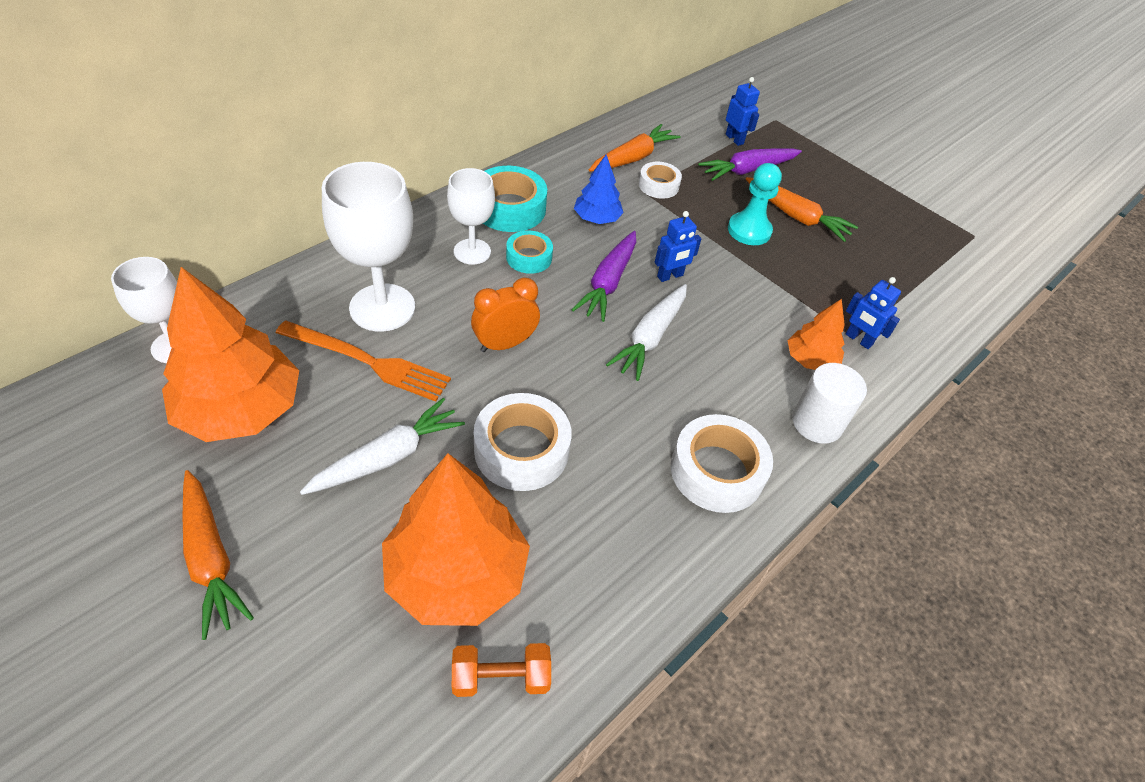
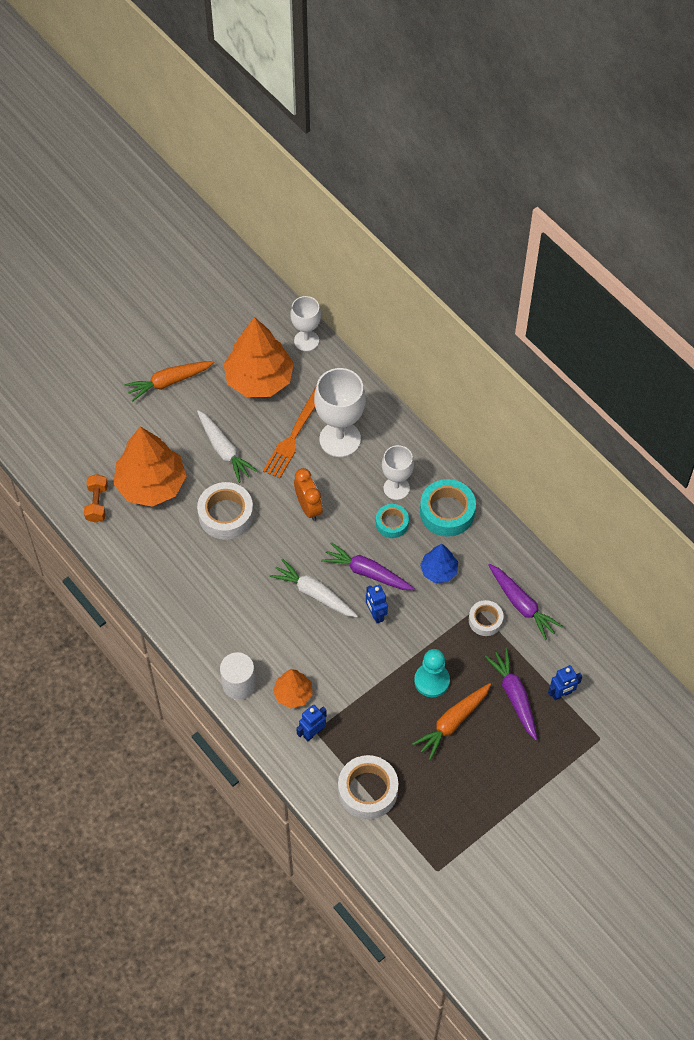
camera: 100 degrees right, 10 degrees up
(632, 158) = (521, 605): orange carrot -> purple carrot
(717, 471) = (205, 617): white tape -> white tape (368, 790)

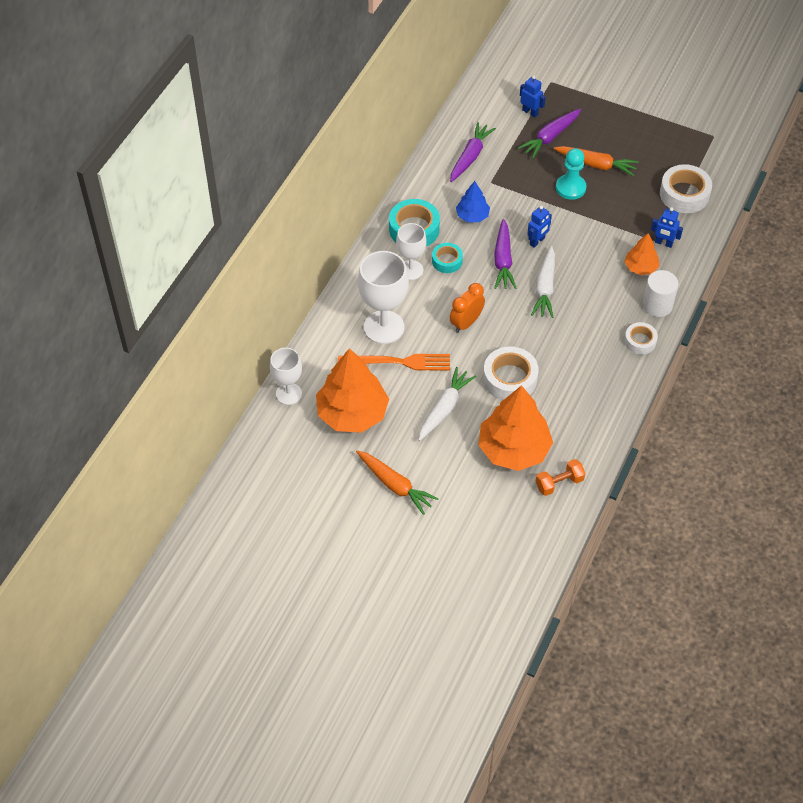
camera: 115 degrees left, 5 degrees down
(485, 620) = (498, 173): white tape -> white tape (640, 341)

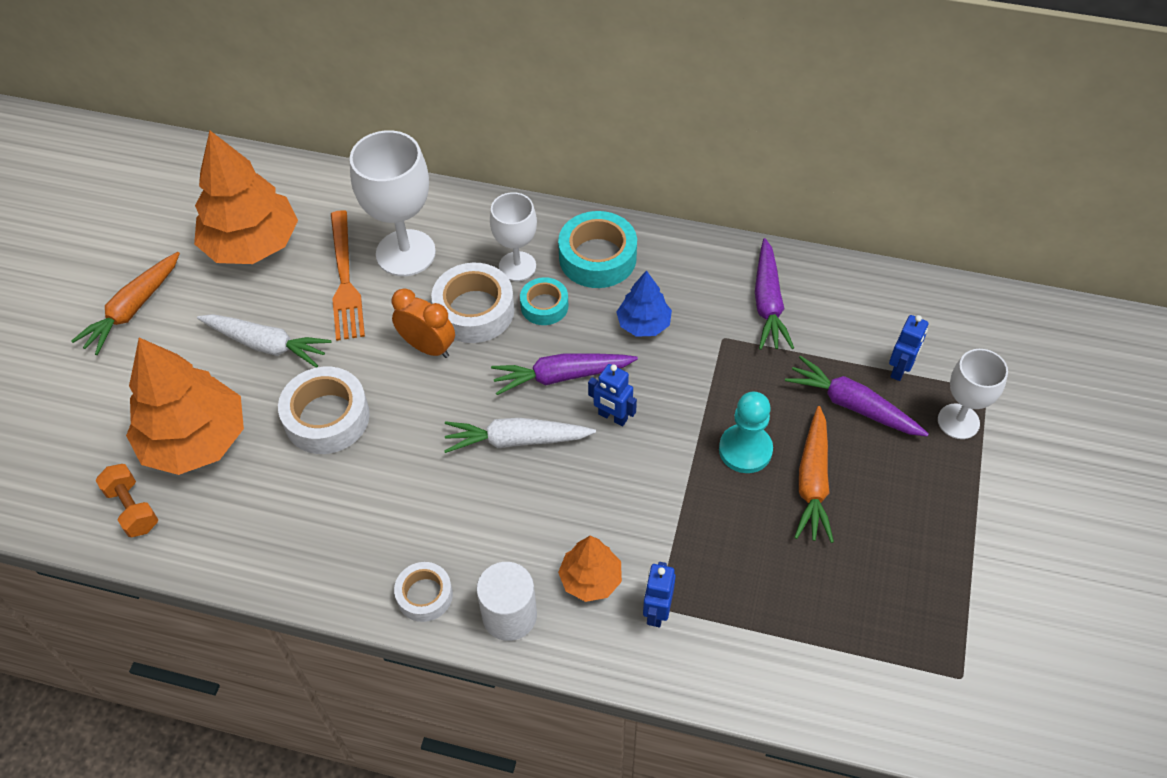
camera: 80 degrees right, 0 degrees up
(288, 394) = (280, 175): white goblet -> white goblet (958, 421)
(470, 157) = (768, 303): purple carrot -> purple carrot turned 75 degrees clockwise
(684, 194) = (788, 636): white tape -> white tape (474, 310)

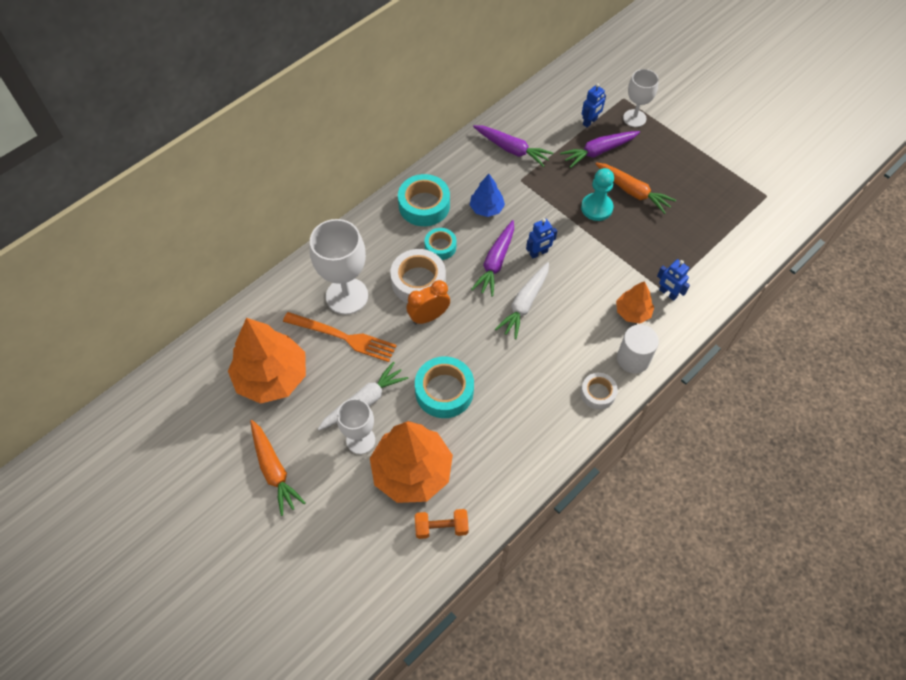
camera: 60 degrees left, 5 degrees up
(327, 417) = (444, 391): white tape -> turquoise tape
(517, 266) = (401, 245): white goblet -> white goblet (360, 440)
(900, 369) = (590, 122): blue robot -> blue robot turned 75 degrees clockwise

